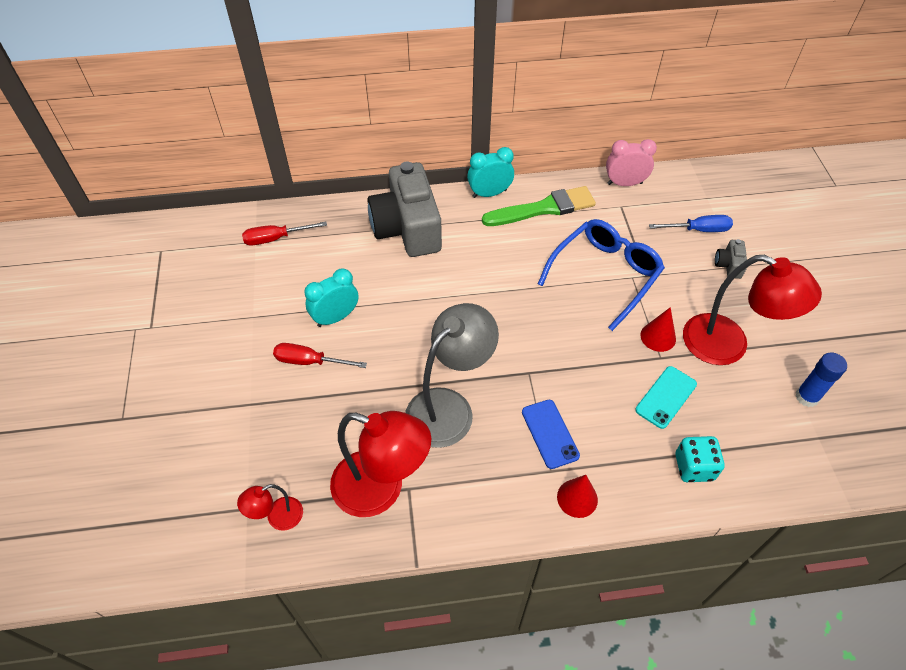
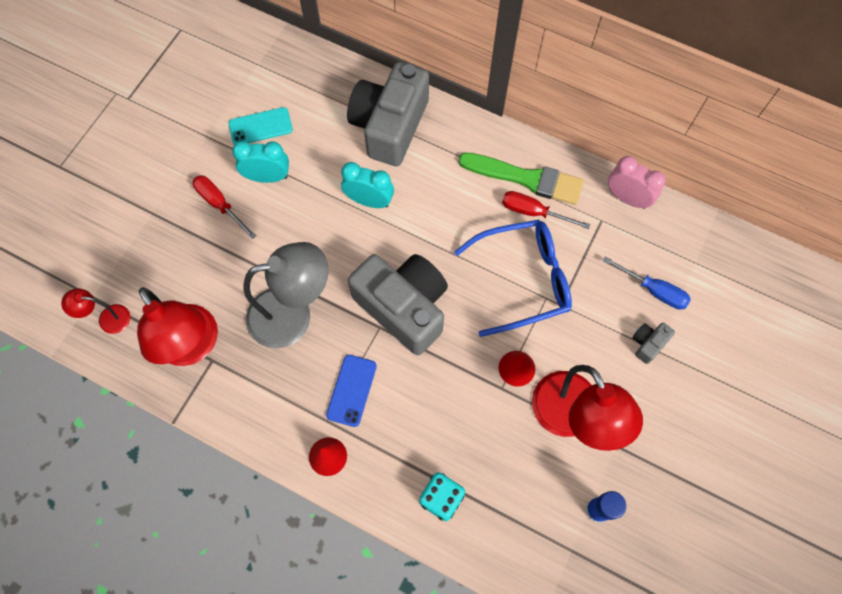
camera: 35 degrees right, 15 degrees up
(276, 238) = (275, 71): red screwdriver -> red screwdriver (533, 212)
(489, 193) = (490, 133): turquoise clock -> turquoise clock (369, 201)
(534, 346) = (403, 307): none -> grey camera
(666, 397) = (473, 425): turquoise phone -> turquoise phone (260, 127)

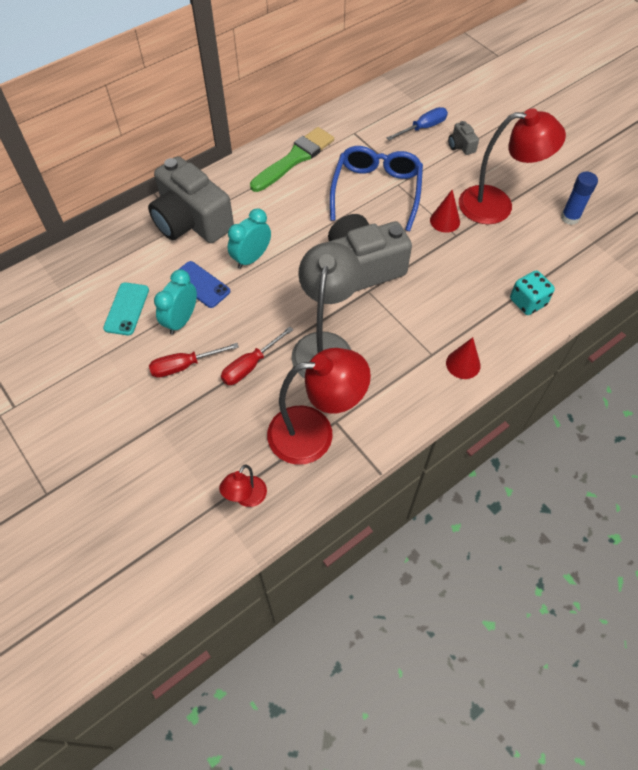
camera: 65 degrees left, 10 degrees down
(351, 390) = (413, 328): blue phone -> blue phone (200, 284)
(533, 212) = (325, 165): red screwdriver -> red screwdriver (250, 365)
(627, 198) = (345, 113): pink clock -> none

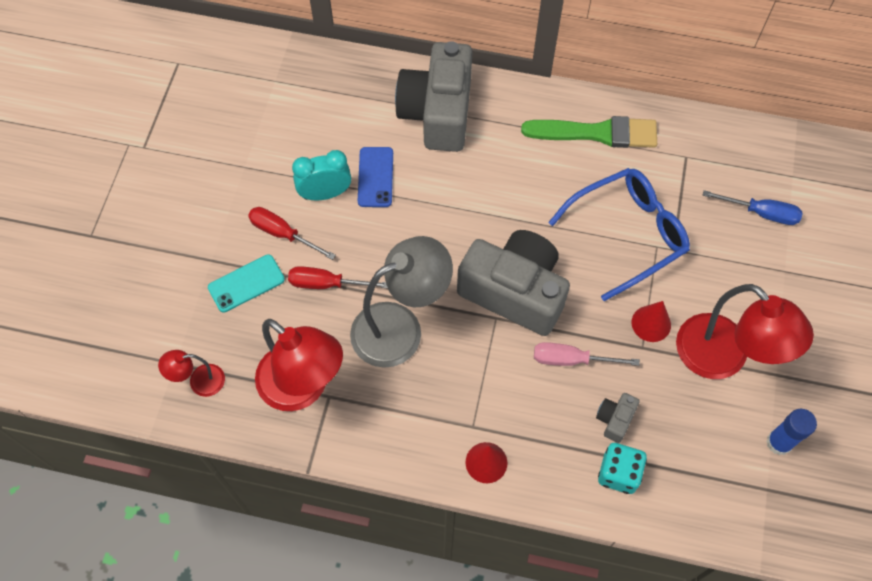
camera: 50 degrees right, 5 degrees up
(126, 309) = (300, 144): turquoise phone -> turquoise phone (246, 283)
(251, 258) = (442, 193): turquoise clock -> none
(433, 273) = (571, 360): none -> pink screwdriver
(461, 146) = (773, 266): grey camera -> grey camera (615, 419)

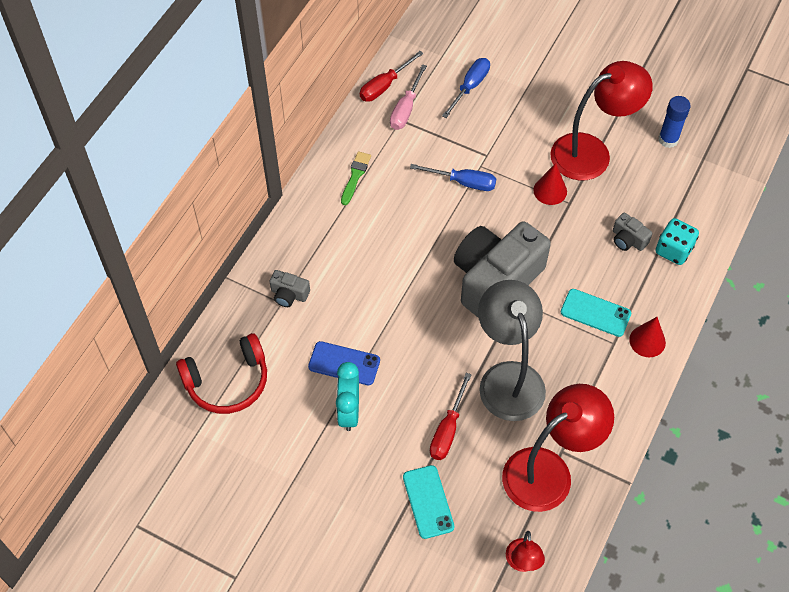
camera: 75 degrees left, 5 degrees down
(283, 234) = (382, 458): red screwdriver -> red screwdriver (384, 86)
(330, 89) = (228, 382): none -> red headphones
(437, 112) = (289, 294): grey camera -> grey camera, size x0.40
(505, 400) = (595, 313): none -> turquoise phone
(571, 360) = (569, 255): pink screwdriver -> pink screwdriver (406, 109)
(596, 133) = (355, 176): green brush -> green brush, size x0.52
(628, 234) = (463, 182): blue glasses -> blue screwdriver

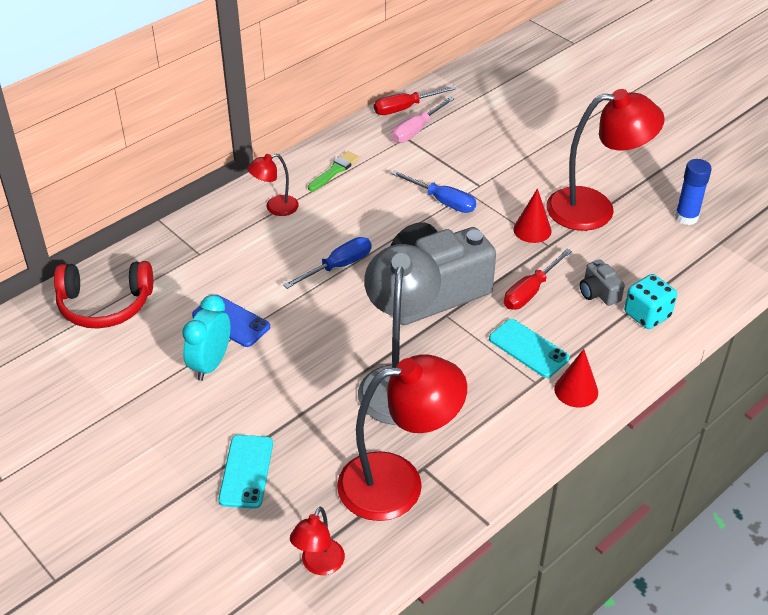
camera: 20 degrees right, 15 degrees down
(289, 294) = (211, 249): grey camera -> none
(323, 233) = (275, 208): none -> red lamp
(448, 429) = (306, 410): red screwdriver -> red screwdriver (530, 291)
(470, 87) = (491, 127): blue screwdriver -> blue screwdriver (338, 266)

